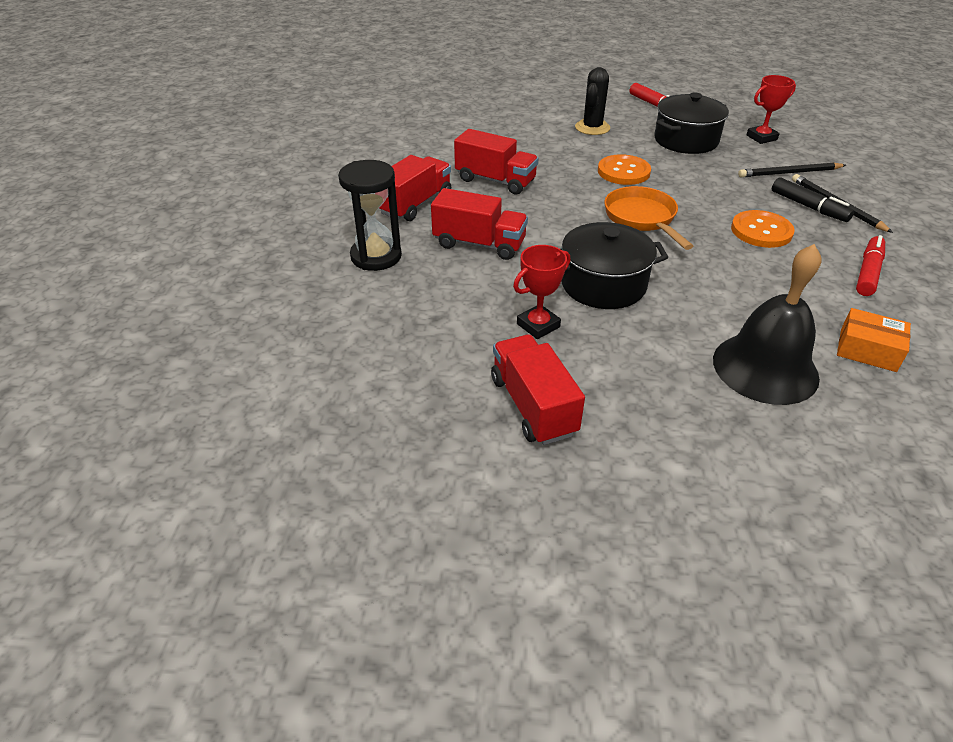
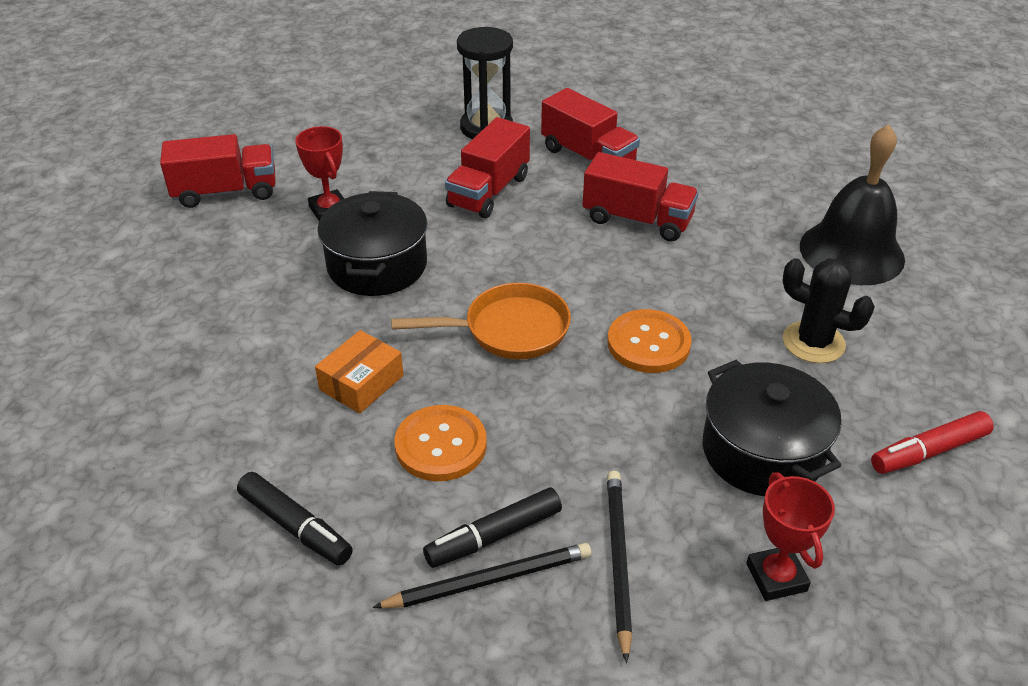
camera: 100 degrees right, 0 degrees up
(495, 180) = (637, 220): red truck -> red truck turned 105 degrees counterclockwise
(765, 368) = (183, 348): black bell -> black bell (851, 252)
(867, 350) = (157, 447): orange box -> orange box (361, 382)
(868, 272) = (295, 526): red marker -> black marker

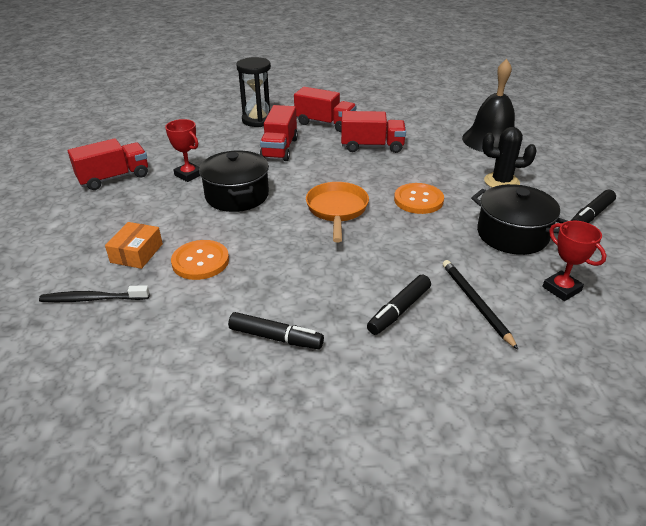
camera: 20 degrees left, 5 degrees down
(99, 391) = (92, 299): none -> black toothbrush
(361, 382) = (267, 254): orange box -> orange box (136, 253)
(441, 445) = (336, 274): orange button -> orange button (200, 261)
(489, 580) = (411, 332): black pencil -> none
(508, 330) = (337, 210): orange pan -> orange pan turned 60 degrees counterclockwise
(929, 451) = (591, 215): red marker -> black marker

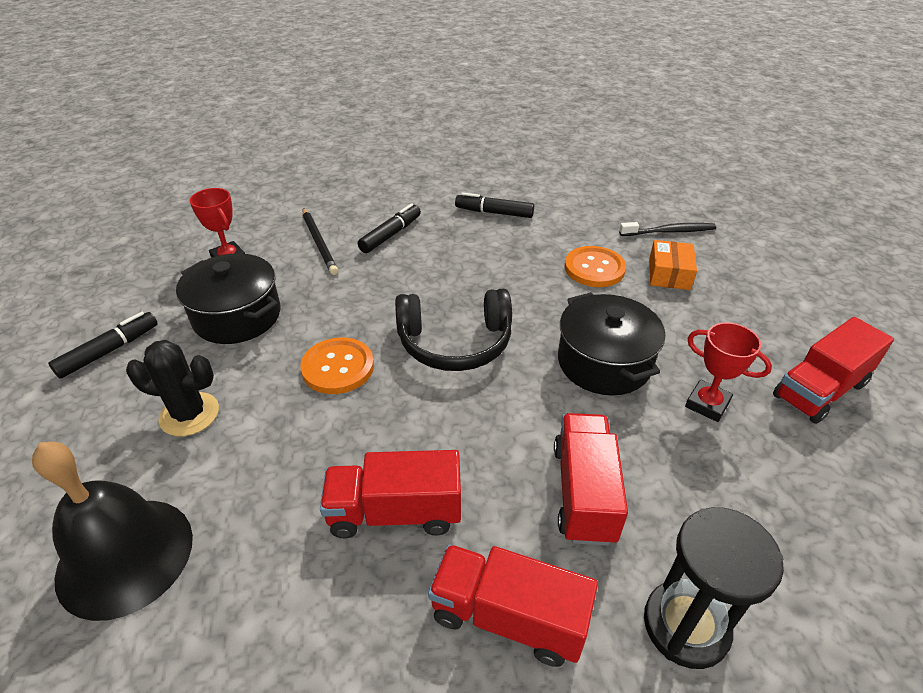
camera: 175 degrees right, 5 degrees up
(337, 210) = (455, 343): orange pan -> black headphones

